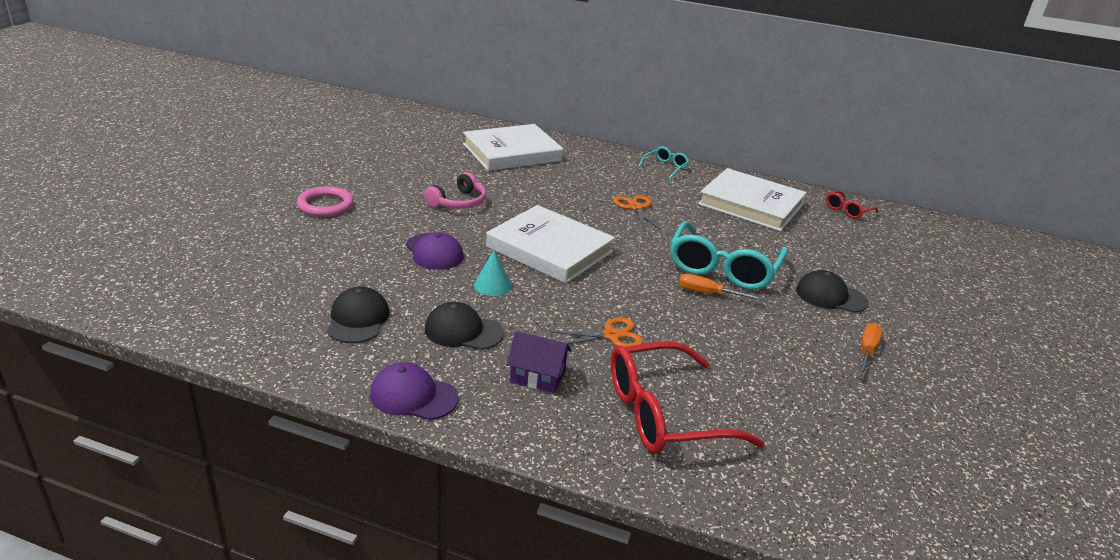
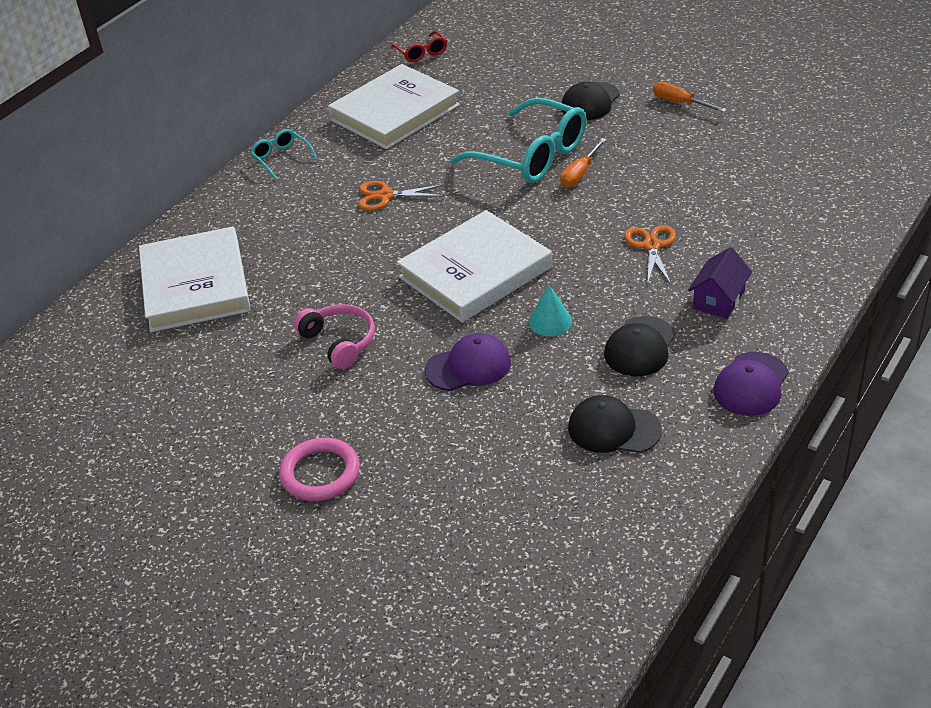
camera: 70 degrees left, 10 degrees up
(664, 414) = (771, 230): red glasses -> none

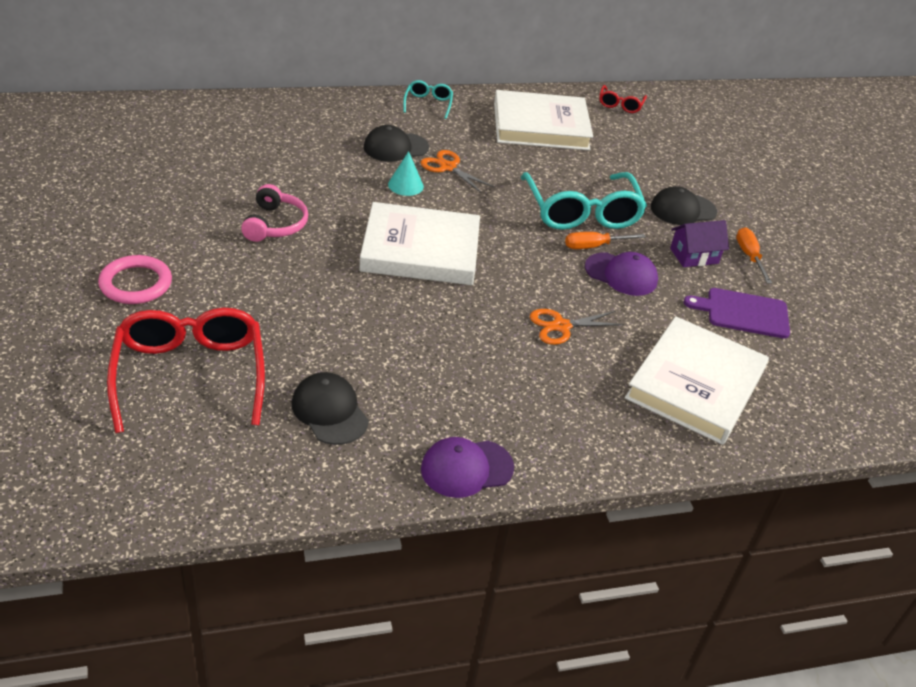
camera: 35 degrees right, 0 degrees up
(195, 285) = (261, 135): white book -> white book (695, 385)
(468, 366) = (317, 298): purple cap -> purple cap (621, 274)
(482, 493) = (190, 374): none -> red glasses
(550, 321) = (411, 315): turquoise cone -> turquoise cone (405, 185)
(640, 347) = (438, 379): black cap -> black cap (395, 147)
(651, 246) = (561, 326): orange scissors -> orange scissors turned 150 degrees counterclockwise
(718, 300) = (544, 397): purple house -> purple house (694, 256)
(736, 145) = (743, 313): none -> purple cutting board

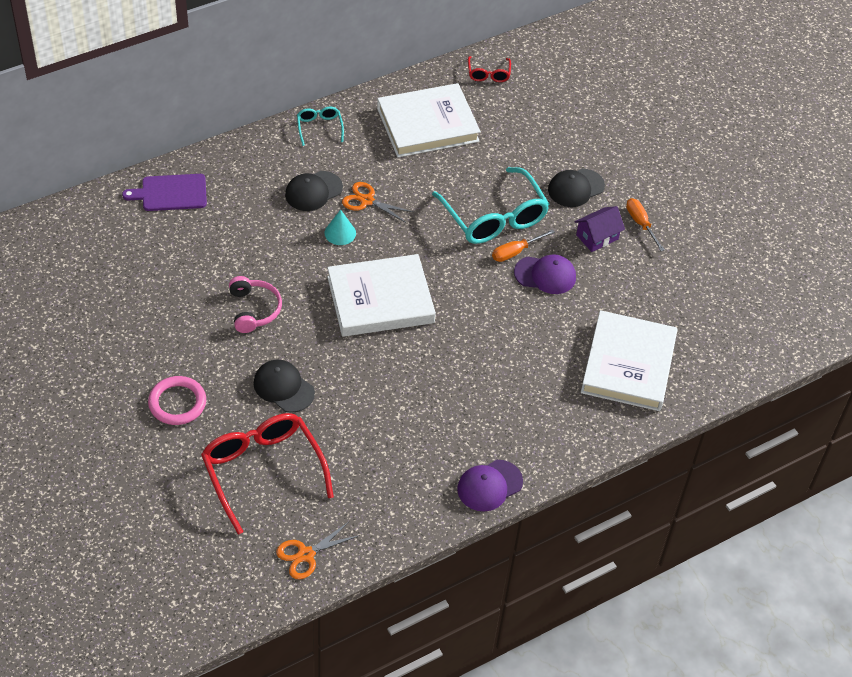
camera: 15 degrees left, 10 degrees up
(329, 411) = (376, 470): black cap -> black cap (283, 387)
(561, 326) = (515, 341): orange scissors -> orange scissors (306, 554)
(743, 313) = (648, 284): purple cutting board -> purple cutting board (171, 193)

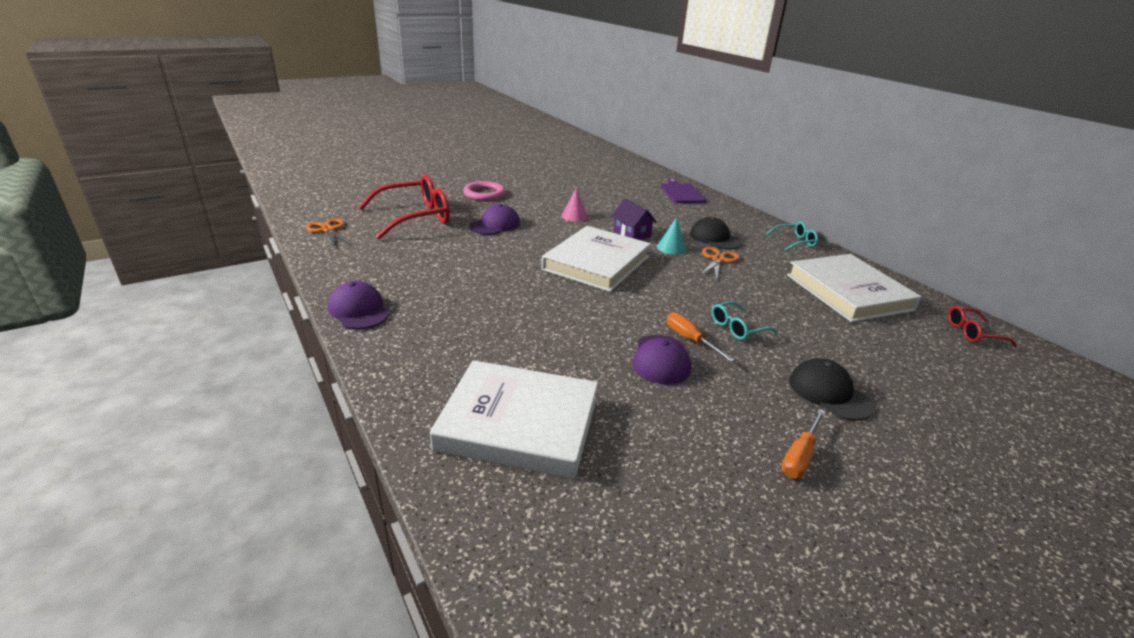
camera: 90 degrees right, 20 degrees down
(254, 310) = (574, 216): pink headphones -> pink cone
(283, 387) = (495, 225): black cap -> purple cap
(380, 299) = (597, 263): white book -> white book turned 45 degrees clockwise
(494, 217) = (737, 327): turquoise glasses -> turquoise glasses, size x0.47
(597, 237) = (748, 408): purple house -> purple house (632, 234)
(640, 224) = (800, 456): orange screwdriver -> orange screwdriver turned 150 degrees clockwise

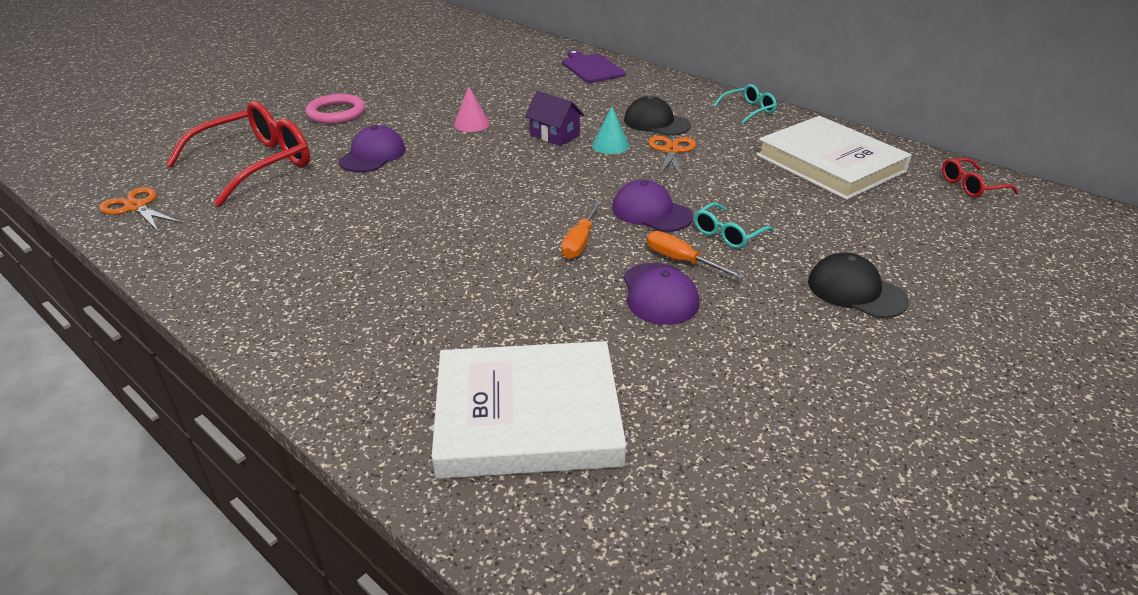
camera: 15 degrees left, 5 degrees up
(359, 310) = (243, 315): purple cap -> purple cap (651, 212)
(597, 263) = (528, 184): white book -> none
(800, 456) = (854, 373): orange screwdriver -> orange screwdriver (580, 242)

